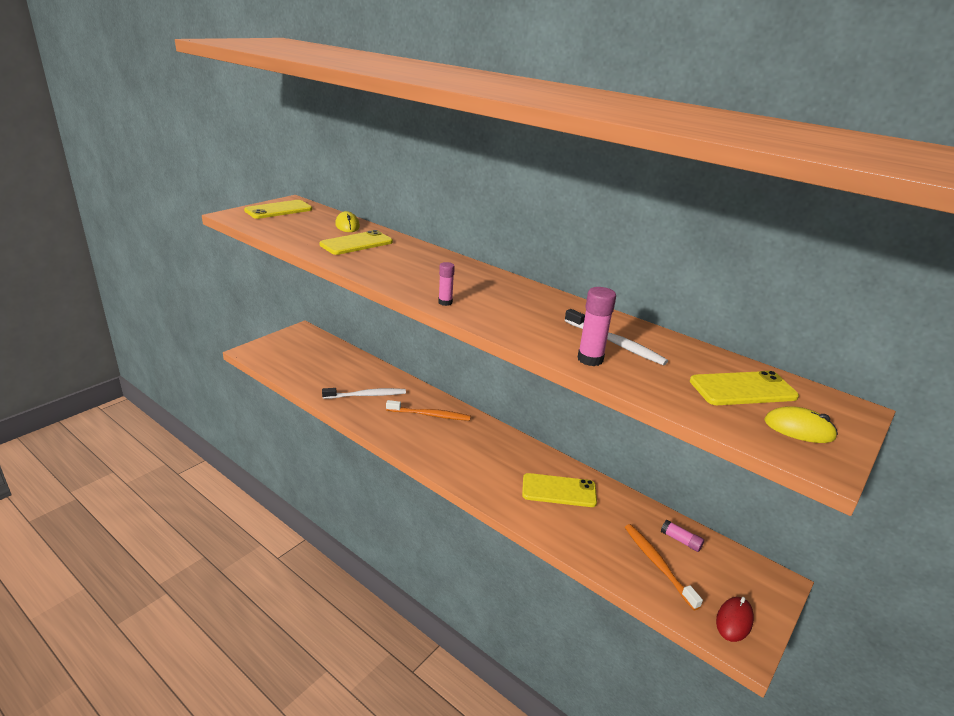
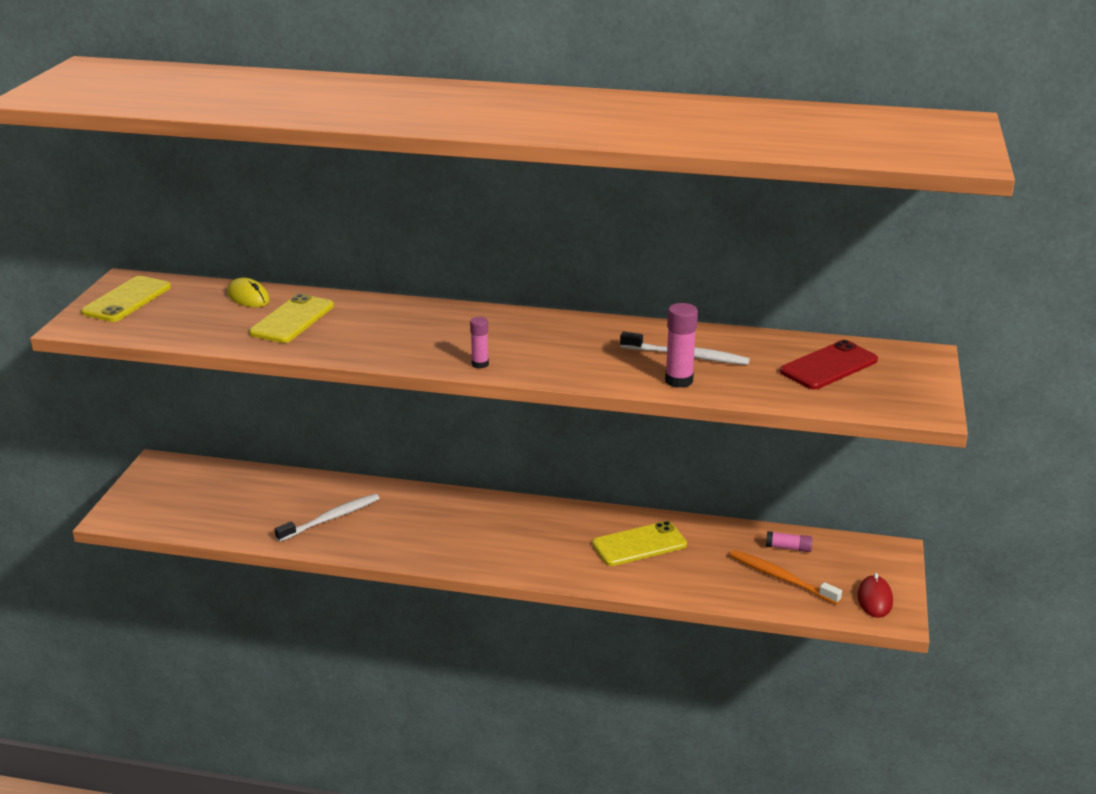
camera: 25 degrees left, 0 degrees up
(430, 415) = (431, 514): orange toothbrush -> none
(742, 389) = (828, 366): yellow phone -> red phone
(799, 429) = (894, 388): yellow mouse -> none

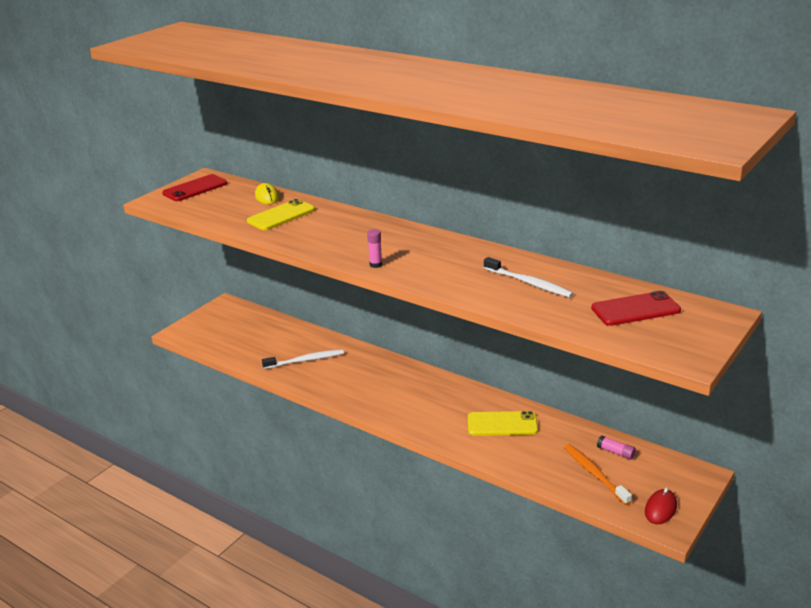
camera: 25 degrees right, 0 degrees up
(127, 300) = (195, 188): yellow phone -> red phone
(679, 380) = (507, 300): pink glue stick -> none

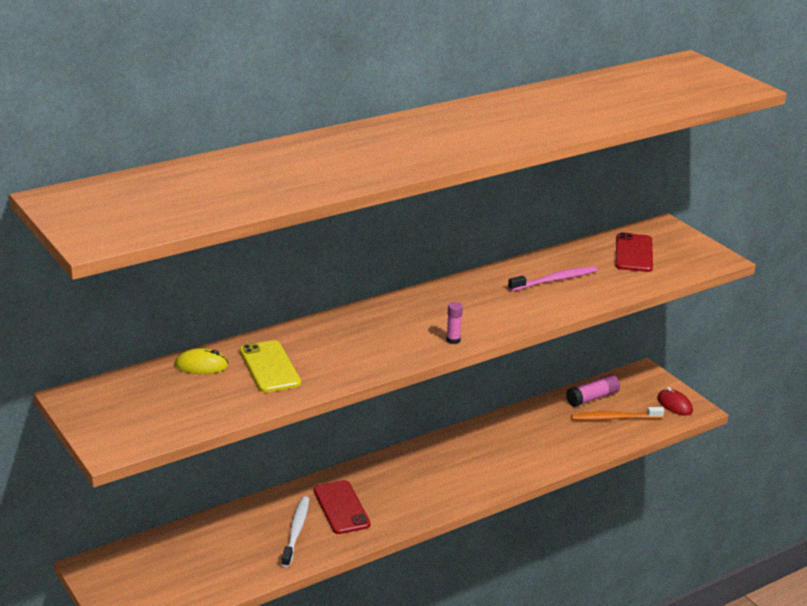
camera: 70 degrees left, 0 degrees up
(195, 188) = (108, 410): red phone -> red phone (341, 507)
(502, 424) = (513, 440): yellow phone -> none
(529, 283) = (555, 280): white toothbrush -> pink toothbrush
(616, 452) = (592, 398): pink glue stick -> pink glue stick, size x1.59

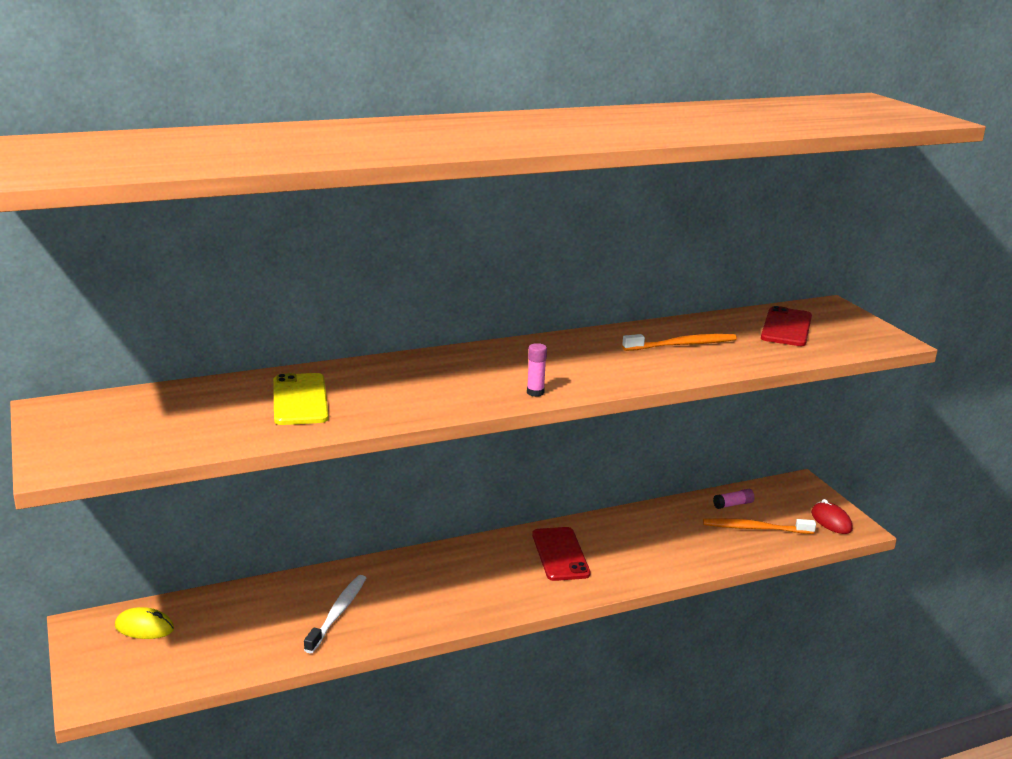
camera: 10 degrees right, 5 degrees down
(201, 365) = (221, 391): yellow mouse -> yellow mouse (144, 627)
(341, 507) = (401, 592): red phone -> red phone (560, 554)
(555, 280) = (682, 345): pink toothbrush -> orange toothbrush
(592, 398) = (733, 504): pink glue stick -> pink glue stick, size x0.63

